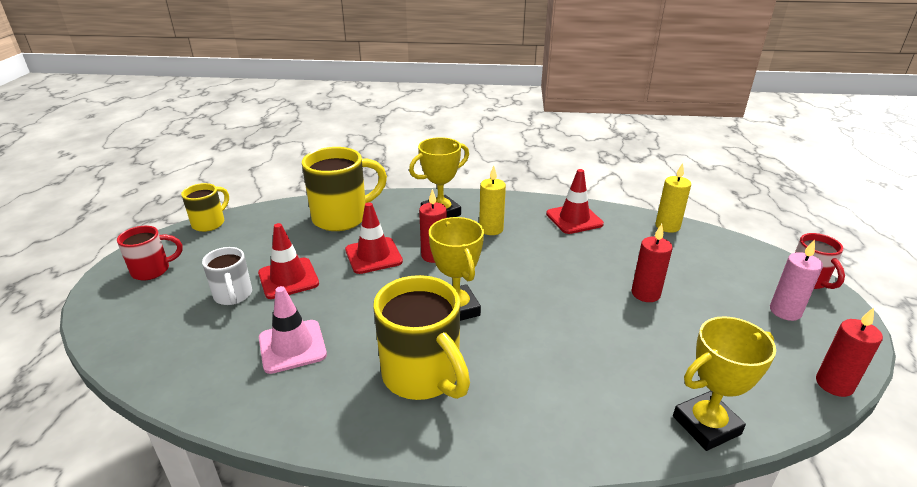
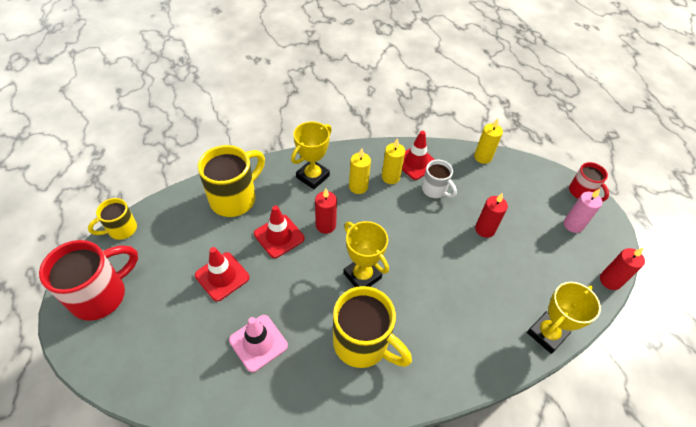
camera: 20 degrees left, 20 degrees up
(152, 270) = (101, 295): red mug -> red mug, size x1.75
(209, 223) = (121, 230): yellow mug -> yellow mug turned 135 degrees counterclockwise
(233, 296) = (186, 305): white mug -> white mug (435, 190)
(536, 227) = (390, 177): none -> yellow candle

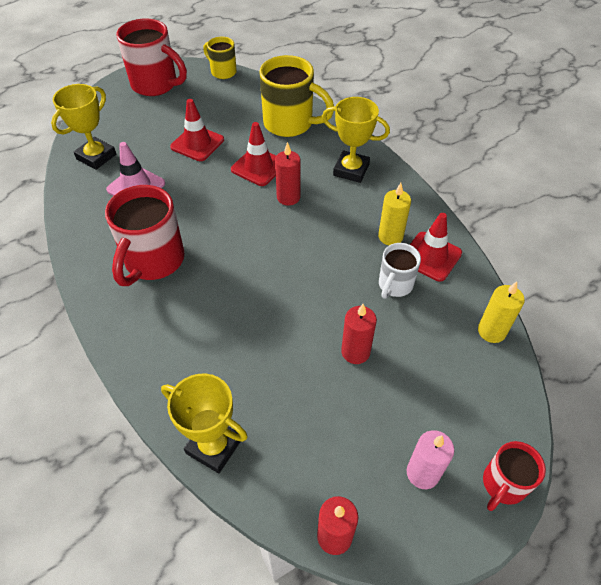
camera: 75 degrees right, 0 degrees up
(358, 187) = (358, 211): yellow candle -> none
(362, 275) = (235, 242): yellow trophy -> yellow trophy (96, 157)
(362, 344) = (153, 261): yellow mug -> red mug

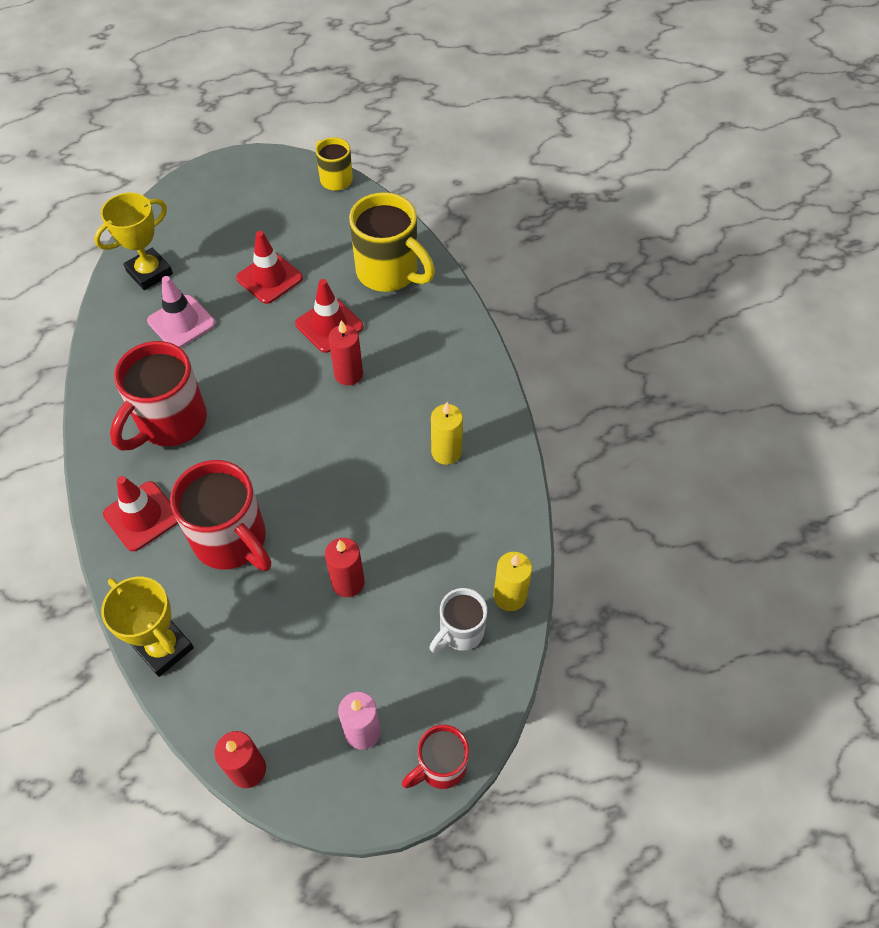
camera: 15 degrees right, 5 degrees up
(156, 85) = (249, 183): red mug -> red mug (232, 541)
(351, 170) = (437, 353): yellow trophy -> none
(394, 285) = (425, 514): white mug -> white mug (460, 632)
(431, 256) = (482, 488): red traffic cone -> red traffic cone (142, 516)

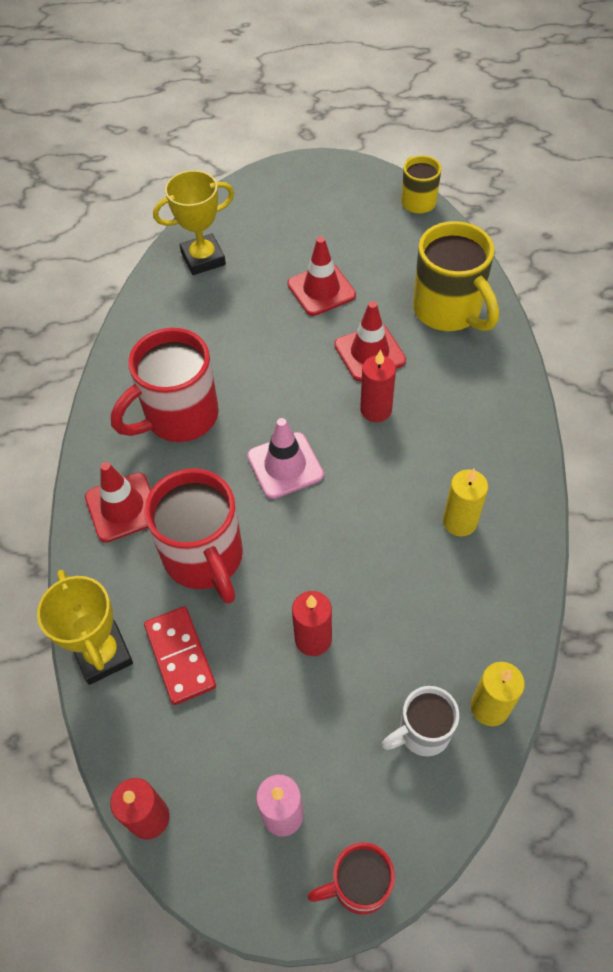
camera: 20 degrees right, 0 degrees up
(181, 322) = (220, 316): pink traffic cone -> pink traffic cone (285, 465)
(235, 629) = (180, 656): none -> red domino

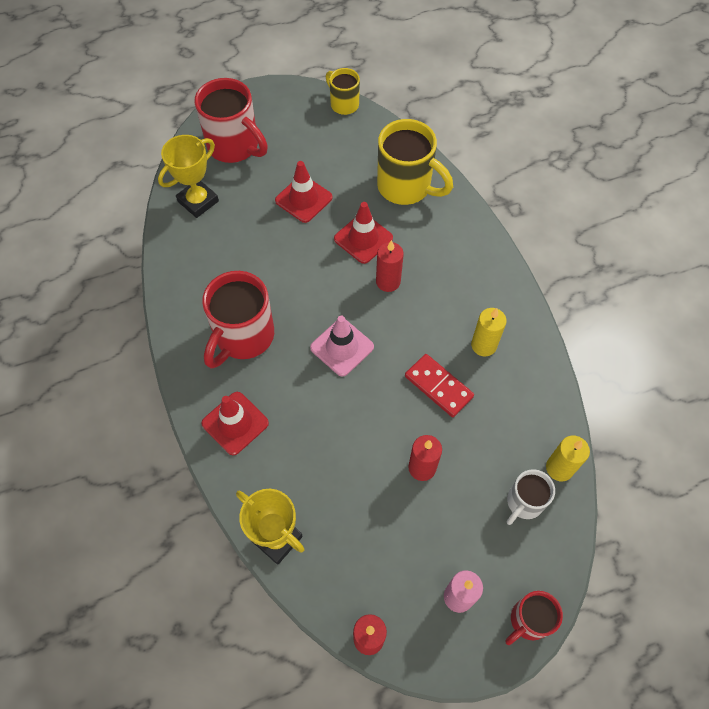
camera: 25 degrees left, 5 degrees up
(180, 656) = (334, 517): red domino -> red domino (438, 386)
(205, 558) = (316, 439): red mug -> red mug (234, 146)

